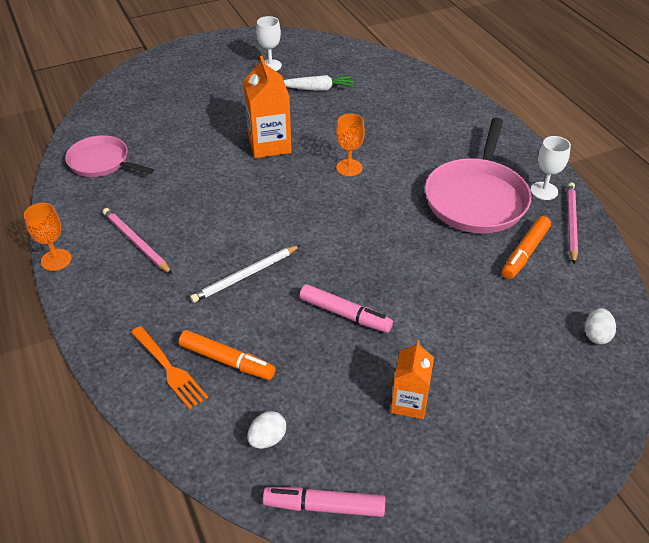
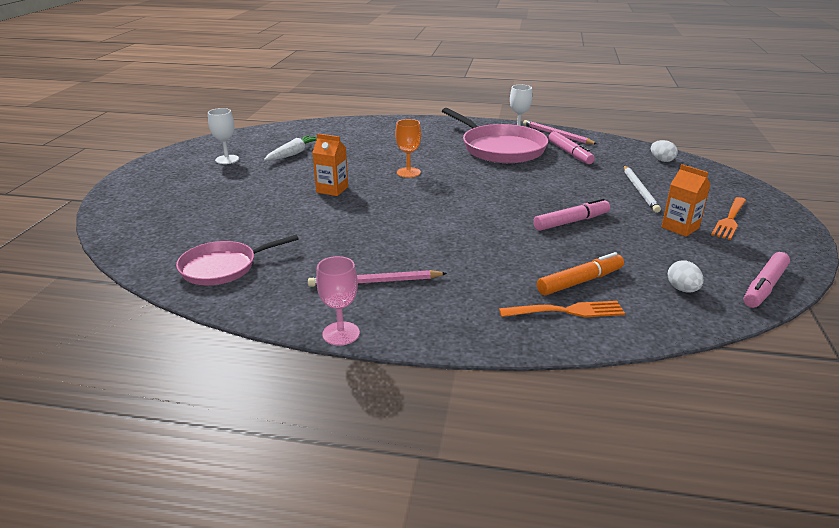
camera: 55 degrees left, 15 degrees down
(56, 260) = (341, 333): orange goblet -> pink goblet
(246, 275) = (484, 245): white pencil -> white pencil (639, 190)
(269, 144) = (332, 189): orange carton -> orange carton, size x0.64
(474, 442) = (730, 219): none -> orange fork
(525, 253) = (570, 153): orange marker -> pink marker

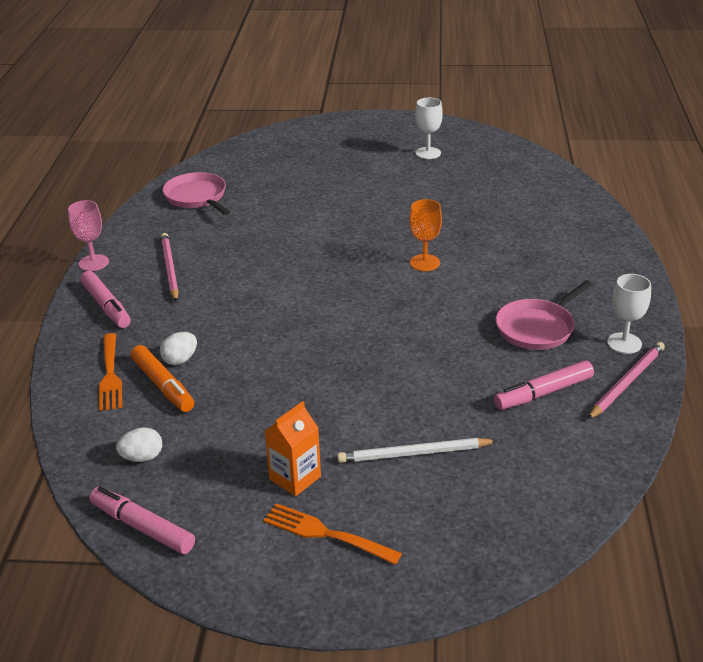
camera: 85 degrees right, 5 degrees up
(293, 154) = (458, 185): white carrot -> none
(332, 189) = (363, 222): orange carton -> none
(500, 148) = (537, 328): pink pan -> pink pan, size x0.62
(571, 222) = (302, 385): pink marker -> pink marker (106, 306)
(661, 160) = (551, 493): white egg -> white egg (180, 360)

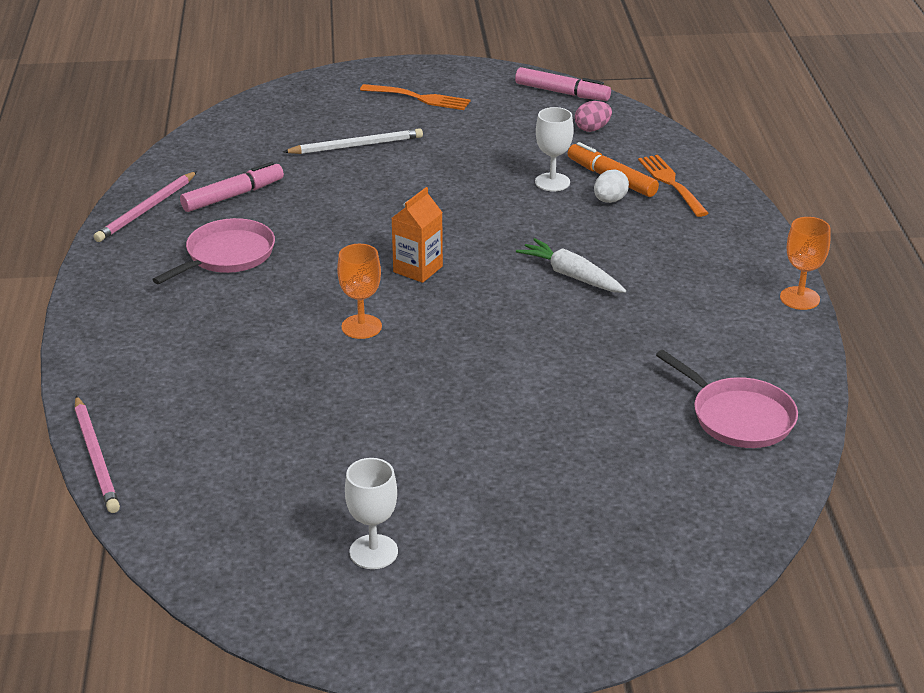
camera: 170 degrees right, 0 degrees up
(93, 263) = (799, 298): pink goblet -> orange goblet
(106, 306) = (734, 247): pink marker -> none
(142, 457) = (592, 129): white egg -> pink egg
(170, 269) = (693, 296): pink pencil -> pink pencil (96, 457)
(252, 291) = (571, 276): none -> white carrot
(295, 478) = (455, 125): orange carton -> orange carton (418, 269)
(624, 343) = (134, 246): white goblet -> white goblet (552, 182)

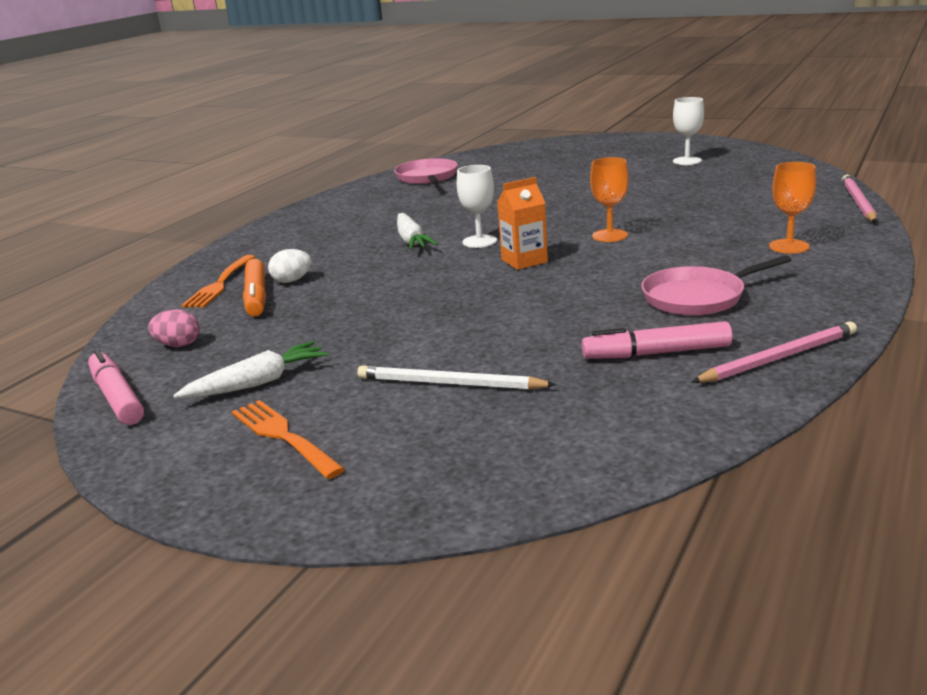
camera: 145 degrees left, 10 degrees down
(485, 119) = (258, 383): none -> white carrot
(552, 182) = (310, 303): white goblet -> white goblet (479, 241)
(799, 298) = (292, 211): orange goblet -> orange goblet (789, 246)

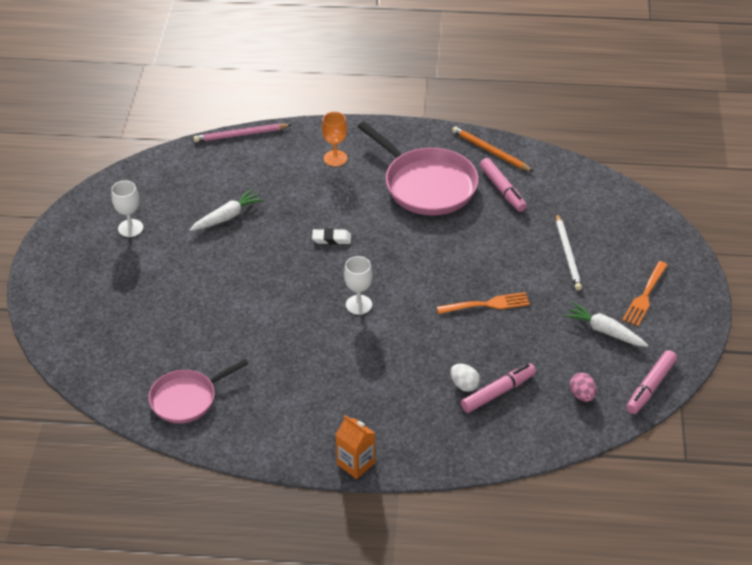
camera: 115 degrees left, 20 degrees up
(220, 283) = (484, 428): orange fork -> orange fork (486, 305)
(256, 296) = (498, 392): orange marker -> pink marker
(411, 240) = (365, 346): white carrot -> white carrot (227, 217)
(524, 261) = (391, 270): orange carton -> orange carton (356, 463)
(610, 235) = (331, 239): orange goblet -> white eraser
(697, 297) = (427, 185): pink pan -> pink pan, size x1.62
(778, 358) = (490, 151): pink pencil -> orange pencil

